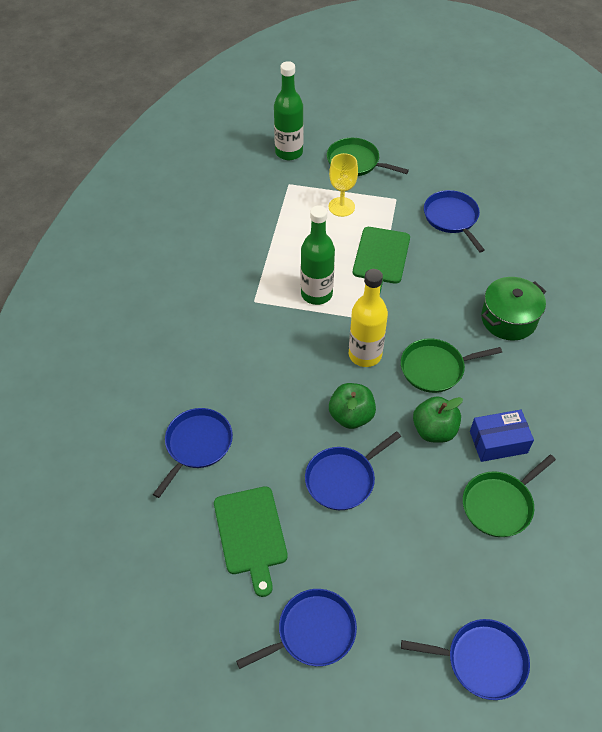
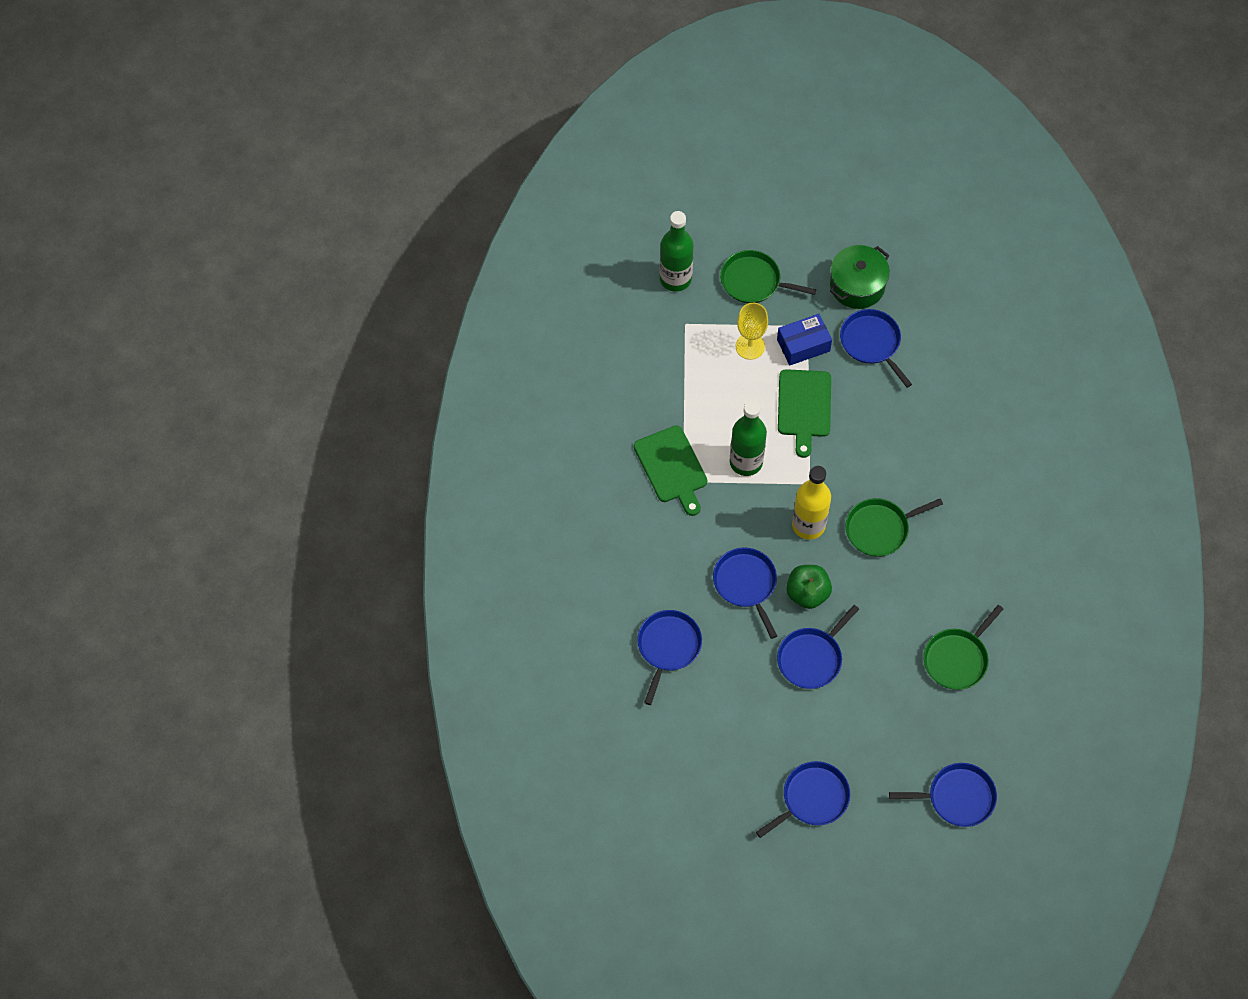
camera: 10 degrees left, 10 degrees up
(250, 534) = (739, 723): green cutting board -> green cutting board (672, 467)
(291, 398) = (746, 584): none -> blue pan
(434, 430) = (888, 595): green apple -> none
(498, 442) = (949, 597): blue box -> blue box (803, 345)
(508, 319) = (945, 461): green pot -> green pot (857, 286)

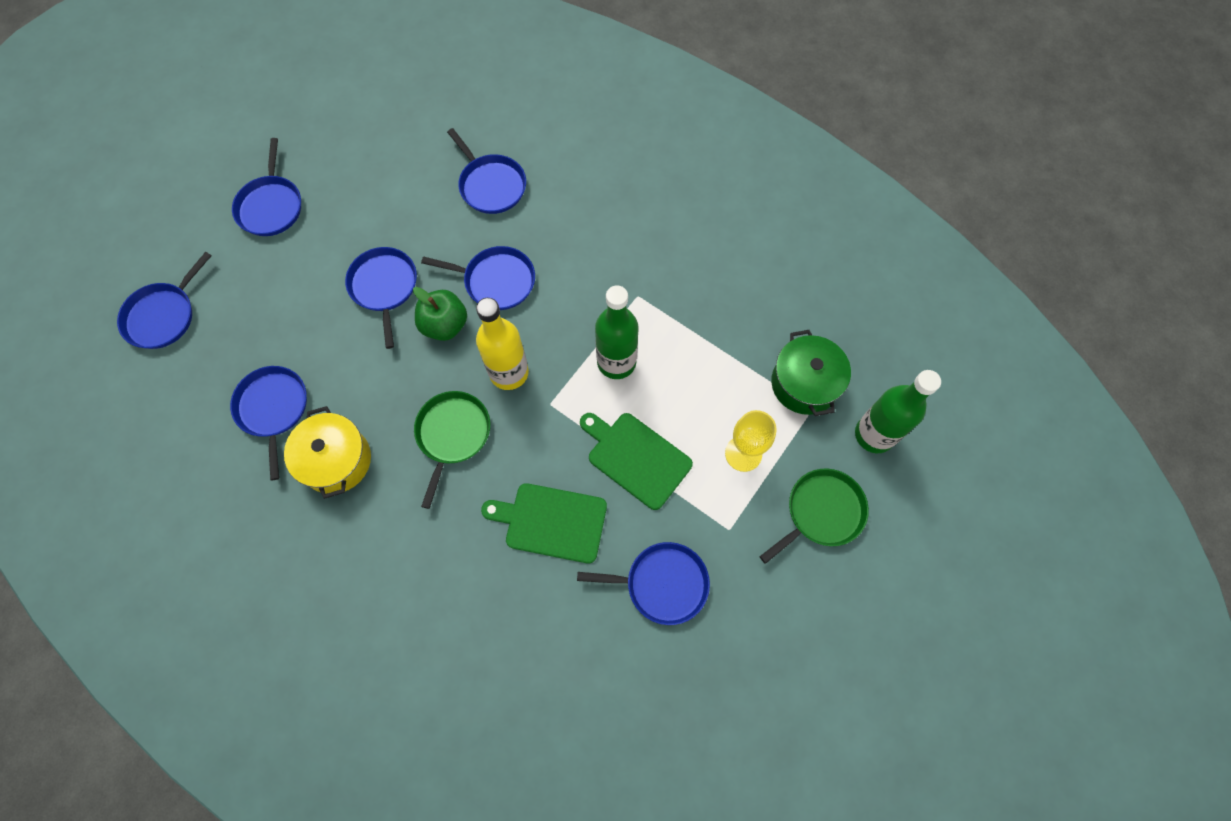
camera: 125 degrees right, 5 degrees up
(672, 467) = (659, 295): green cutting board -> green cutting board (551, 522)
(803, 345) = (708, 508): blue box -> none
(857, 286) = (745, 622): green pot -> green pot (804, 383)
(956, 588) = (336, 460): none -> yellow pot
(957, 659) = (273, 409): green pan -> blue pan

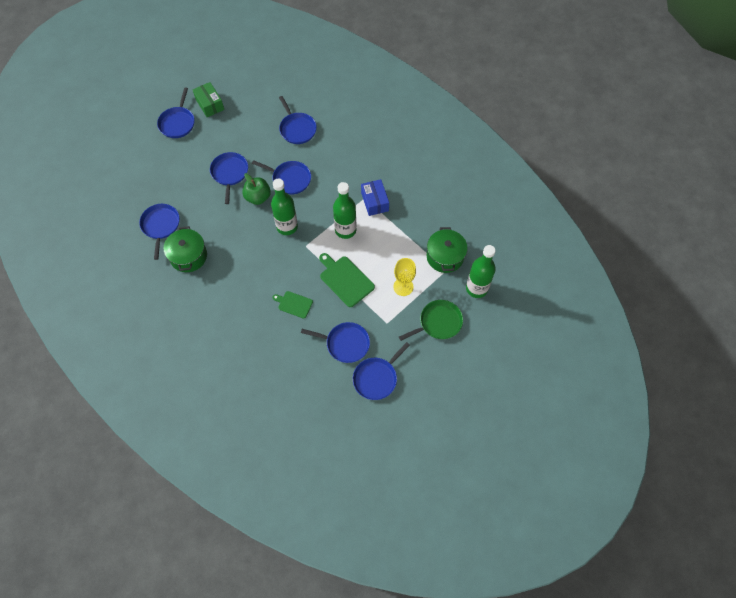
camera: 10 degrees right, 5 degrees down
(163, 316) = (112, 170): blue pan -> blue pan (376, 378)
(324, 163) = (209, 104): none -> green box
(336, 460) = (188, 256): yellow pot -> green pot
(452, 435) = (251, 253): green pan -> none
(509, 373) = (287, 227): yellow bottle -> green bottle
(551, 522) = (294, 304): green cutting board -> green cutting board, size x0.61
(657, 300) = (375, 201): none -> blue box

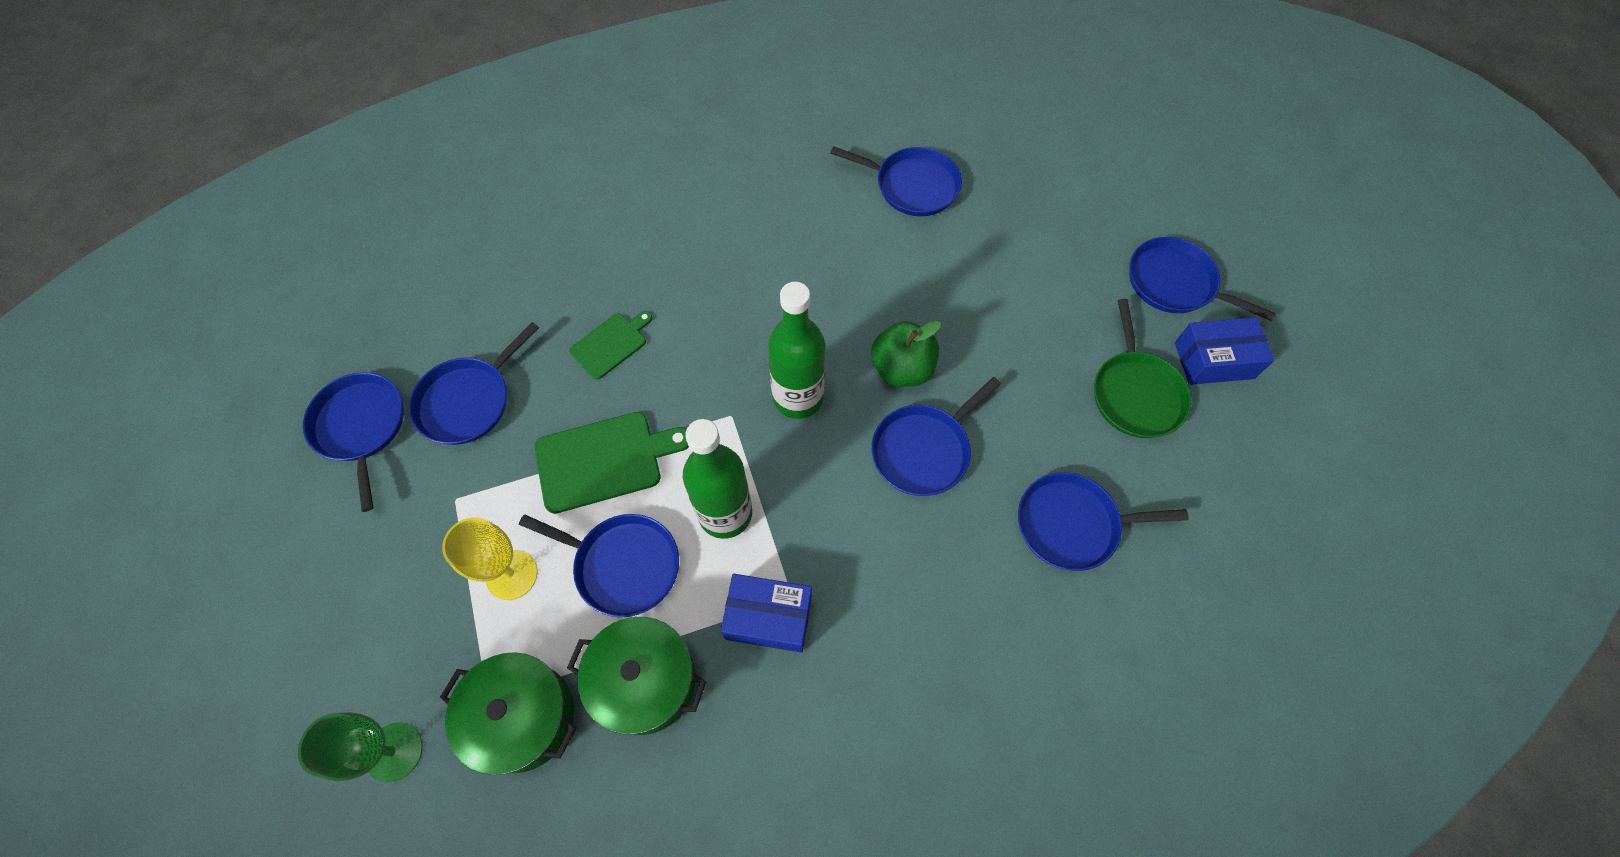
camera: 115 degrees right, 0 degrees up
(188, 256) = (820, 209): green pot -> green pot (645, 681)
(209, 104) = (1214, 360): green box -> blue box
(229, 173) = (992, 337): blue pan -> blue pan (623, 565)
(438, 322) = (380, 610): green pan -> green pan (1135, 393)
(476, 288) = (394, 752): green bottle -> green goblet

